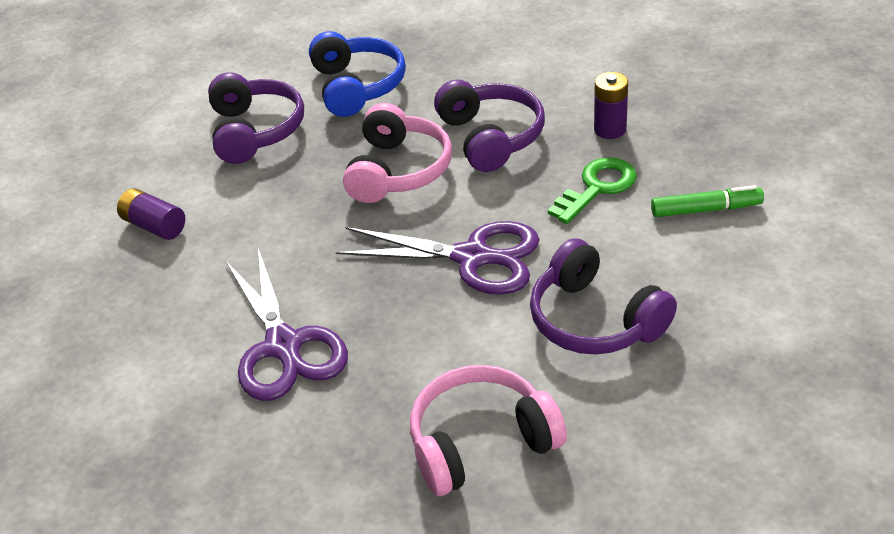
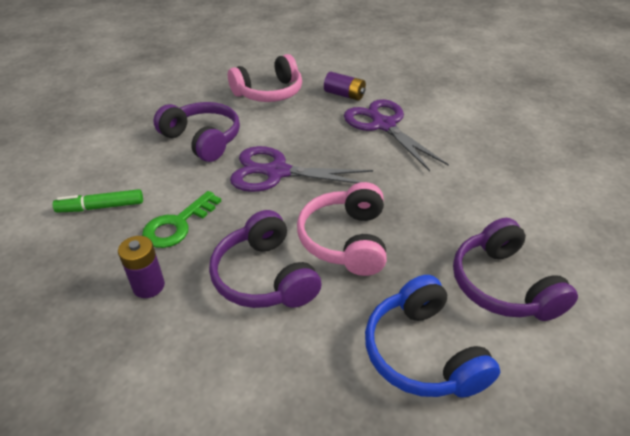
camera: 170 degrees right, 0 degrees up
(154, 226) = (522, 191): purple battery -> purple battery (344, 95)

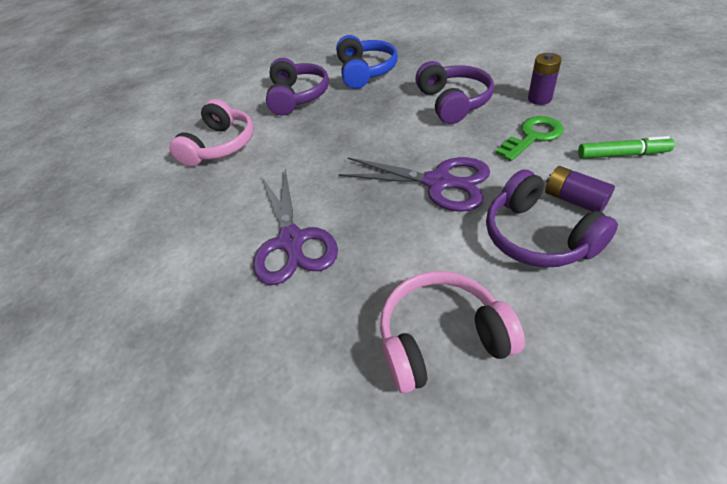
camera: 160 degrees left, 5 degrees up
(344, 95) = (315, 314): purple battery -> purple battery (574, 200)
(345, 240) = (388, 122): pink headphones -> pink headphones (221, 145)

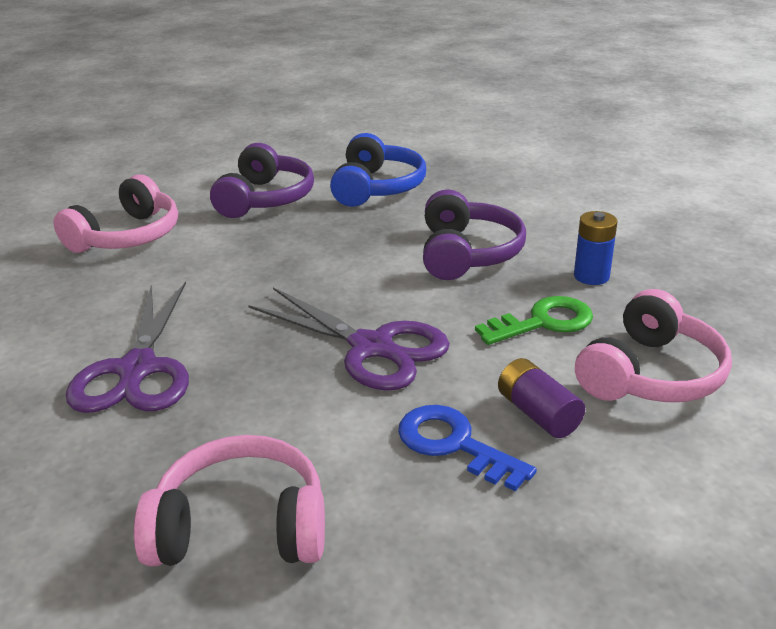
camera: 10 degrees right, 15 degrees down
(537, 236) = (454, 444): purple headphones -> blue key
(539, 98) = (591, 276): purple battery -> blue battery
(621, 154) = (650, 374): green marker -> pink headphones

